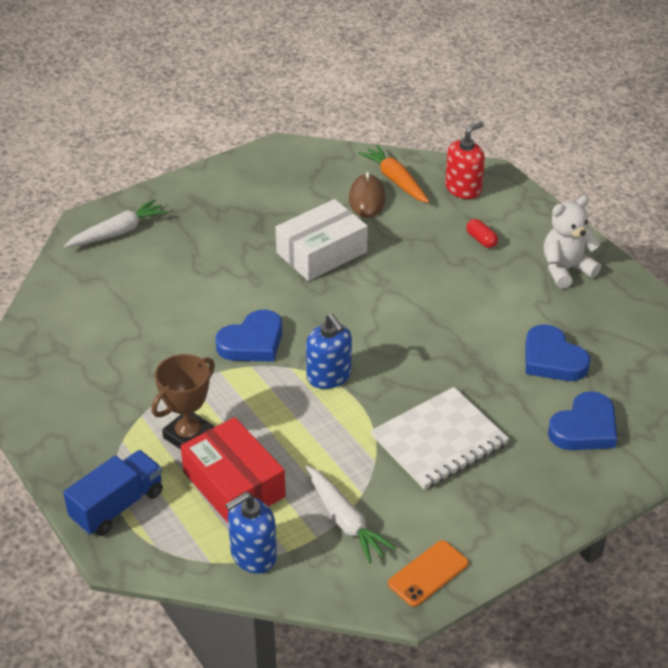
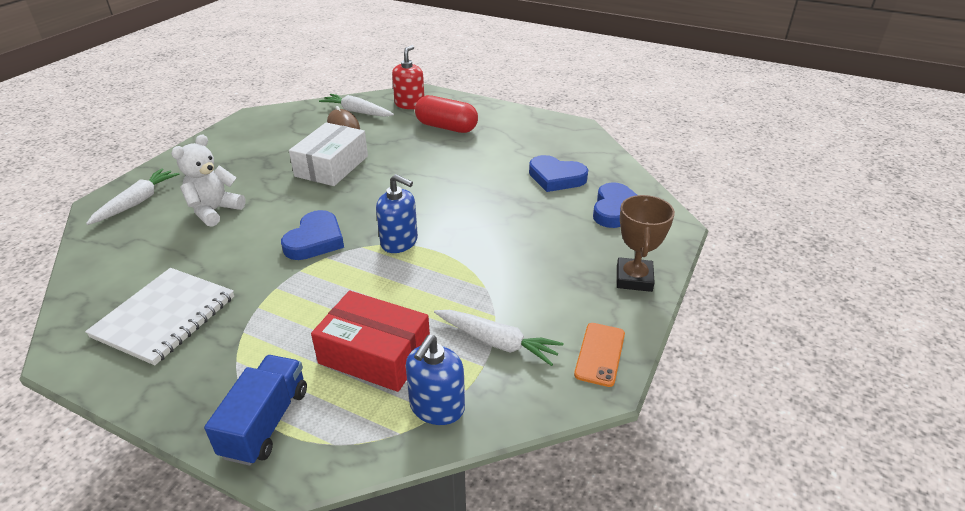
camera: 30 degrees left, 5 degrees down
(189, 436) = (303, 331): brown trophy -> brown trophy (634, 279)
(395, 180) = (357, 112): orange carrot -> white carrot
(439, 440) = (523, 254): white notebook -> white notebook (165, 317)
(481, 240) = (446, 127): red capsule -> red capsule, size x2.15
(566, 269) = (518, 127): white teddy bear -> white teddy bear (214, 211)

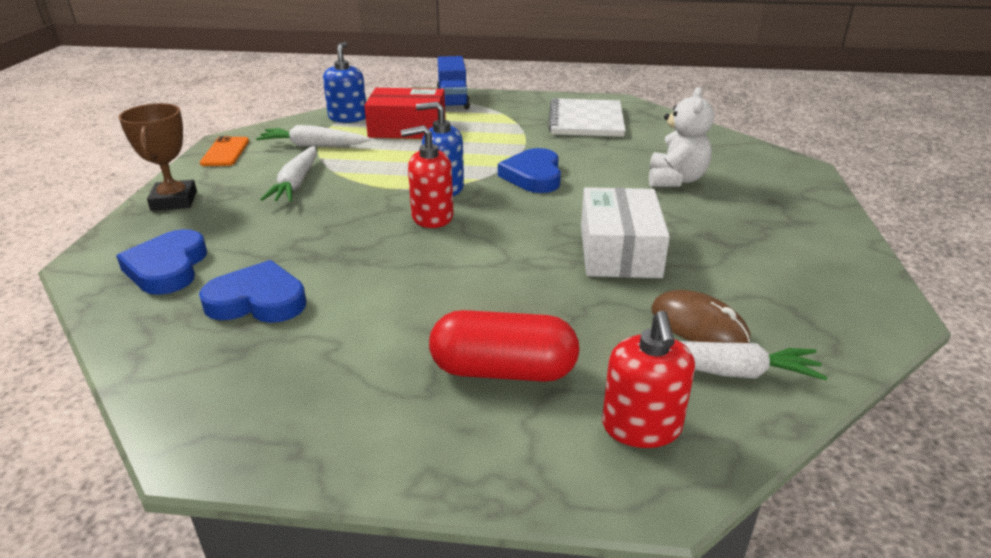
camera: 160 degrees right, 5 degrees down
(137, 202) = (769, 173): white carrot -> white carrot (296, 183)
(426, 215) = (432, 217): none -> red soap dispenser

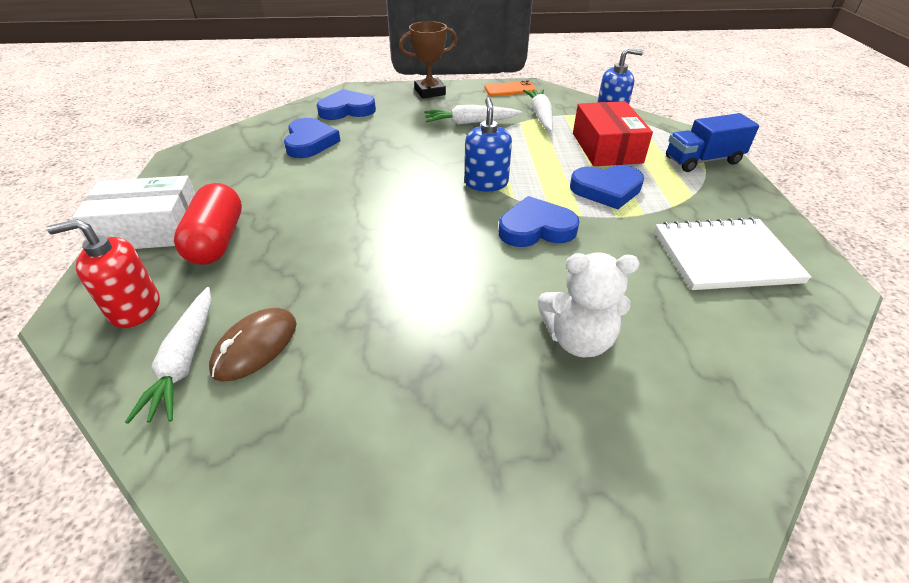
camera: 80 degrees right, 10 degrees up
(432, 217) = (432, 184): red soap dispenser -> none
(482, 140) = (606, 190): none -> blue heart
(619, 251) = (388, 292): white box -> white box (150, 229)

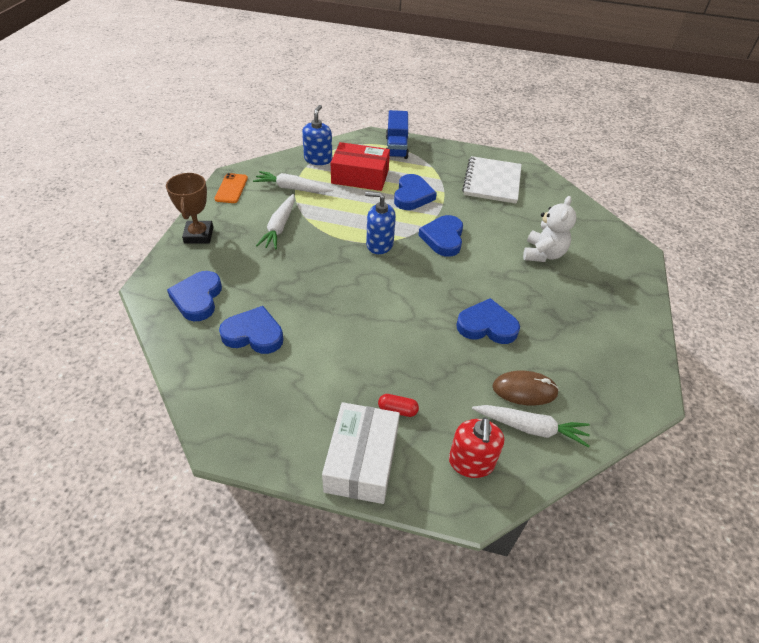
camera: 75 degrees left, 5 degrees up
(217, 240) = (397, 410): red capsule -> red capsule, size x0.47
(255, 346) = (524, 390): brown mouse -> brown mouse turned 45 degrees counterclockwise
(374, 293) = (487, 326): none -> blue heart

